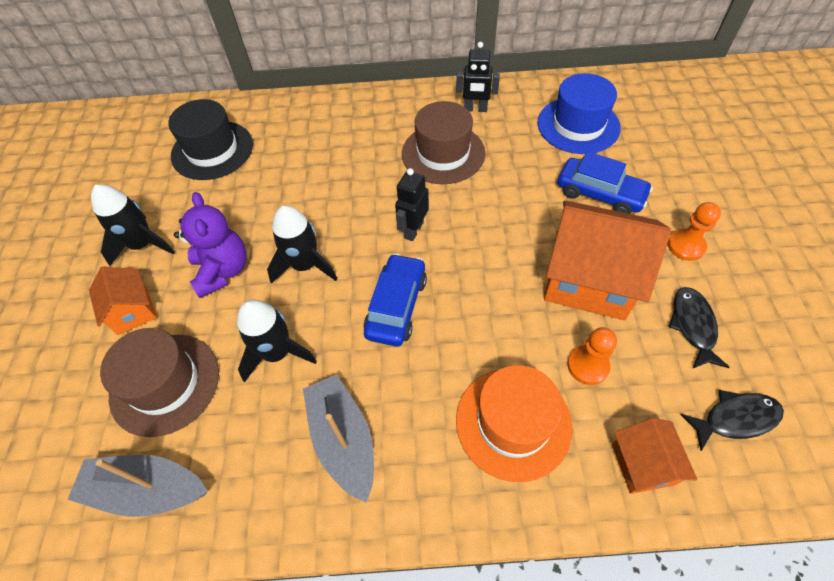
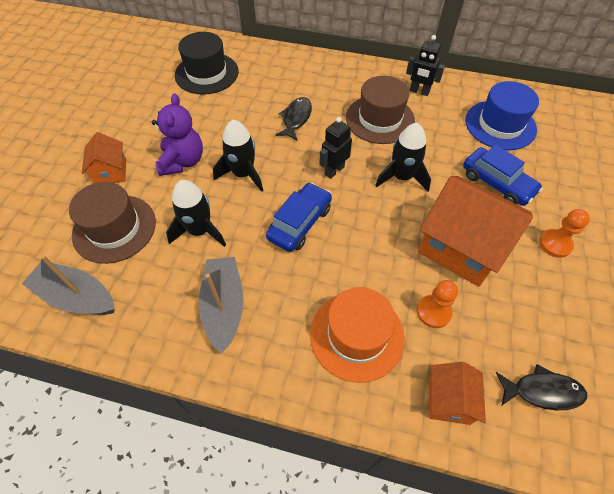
camera: 15 degrees right, 0 degrees up
(142, 245) = (134, 128): black rocket -> black rocket (402, 177)
(693, 326) = (535, 308): black fish -> black fish (296, 119)

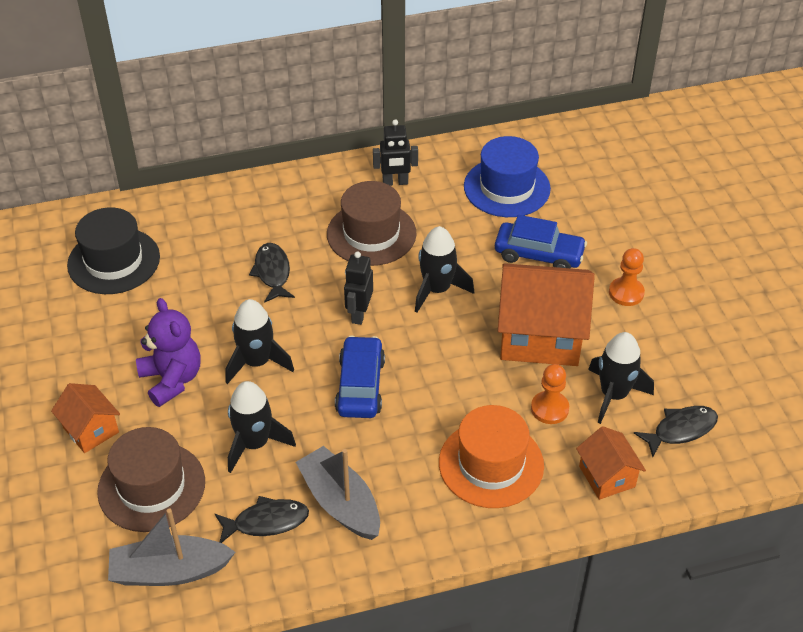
camera: 30 degrees left, 10 degrees down
(164, 294) = (266, 522): none -> black fish
(496, 327) = (613, 395): none -> black rocket

